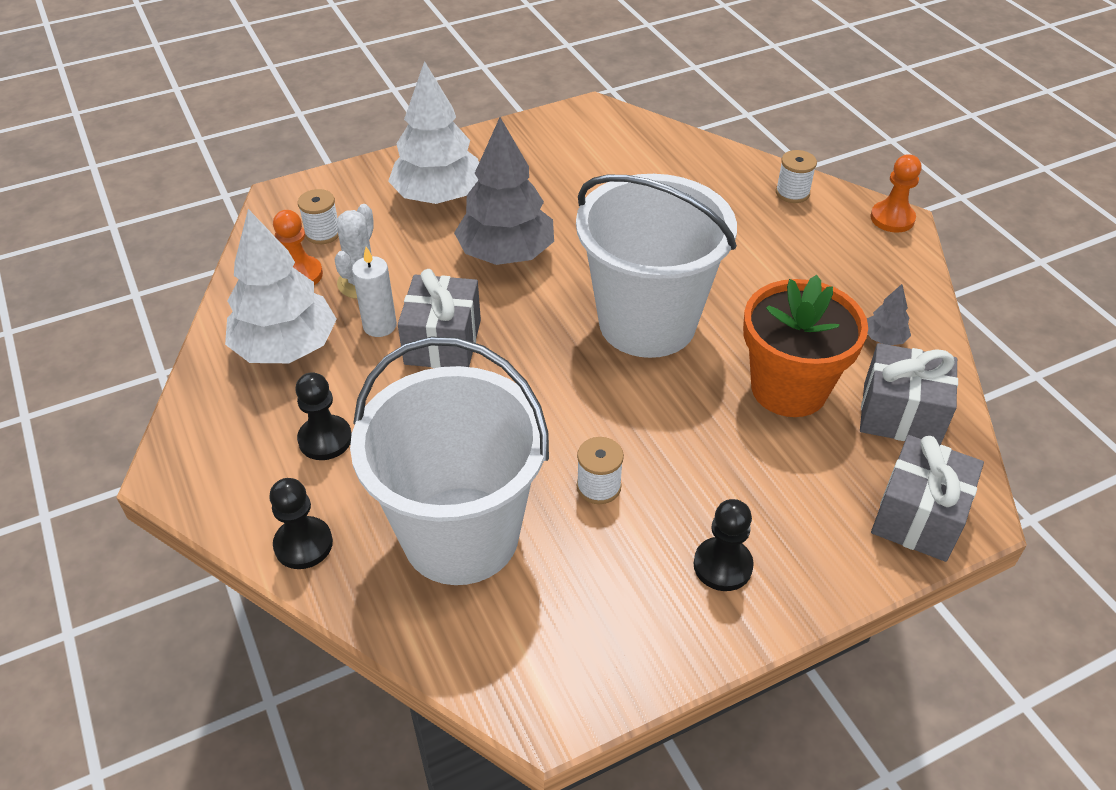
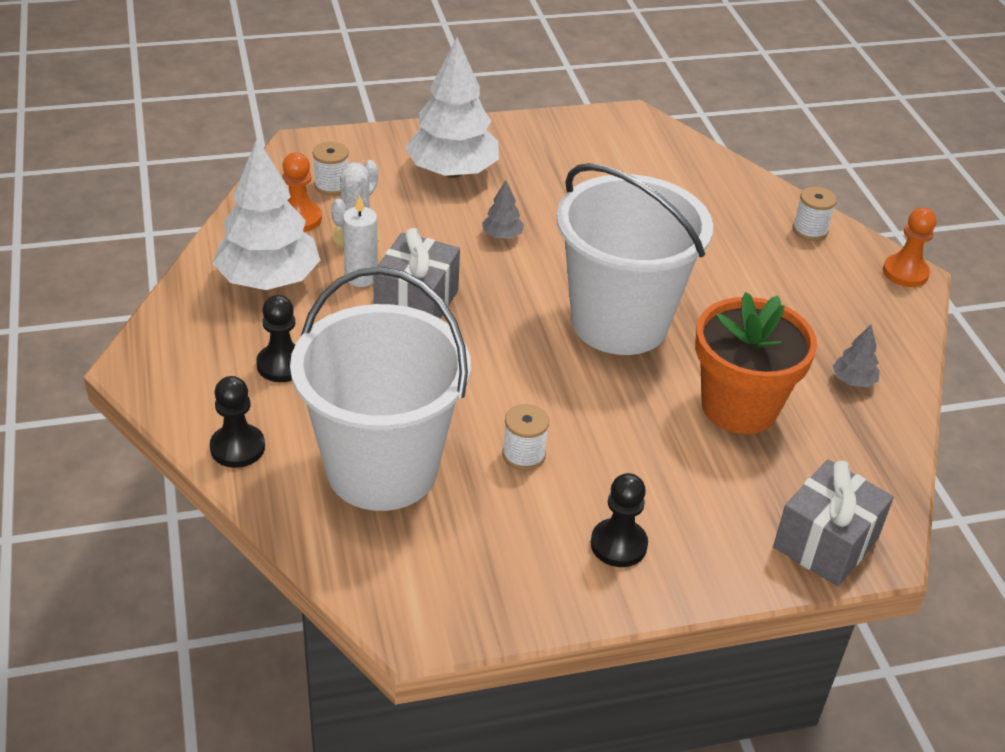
camera: 10 degrees right, 5 degrees down
(506, 254) = (502, 236): grey tree -> grey tree, size x0.43
(900, 414) = (843, 451): grey gift -> none

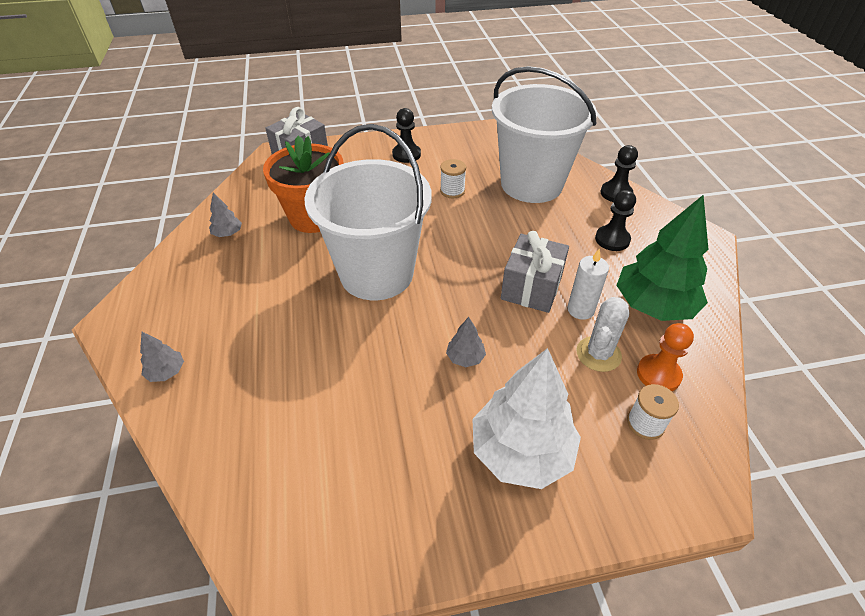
camera: 175 degrees left, 5 degrees up
(268, 280) = (653, 305): white tree -> green tree
(810, 230) = (166, 372): white spool -> grey tree
(905, 272) = (114, 324): orange pawn -> none

